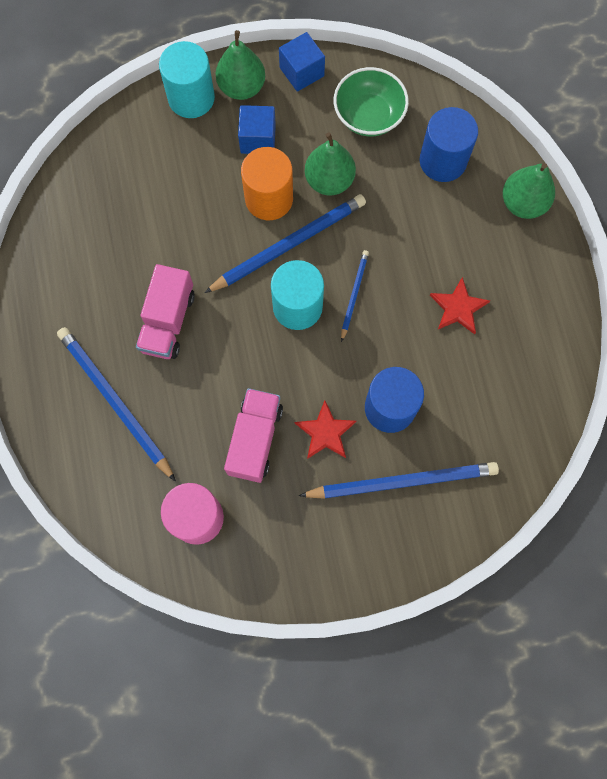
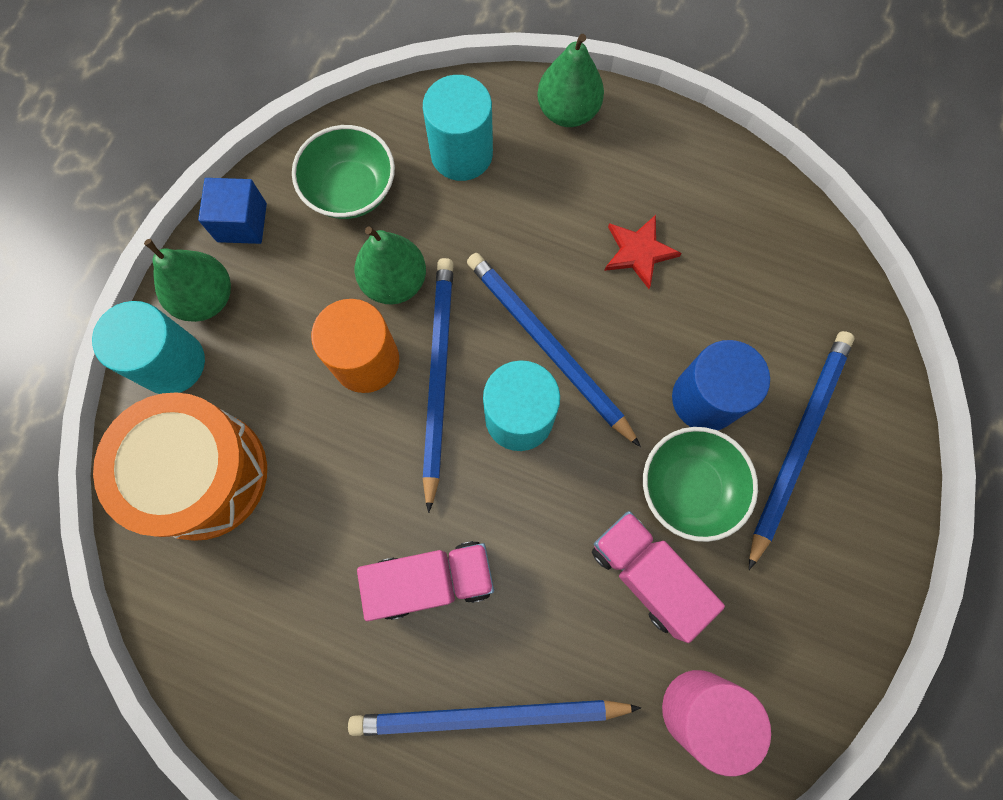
camera: 55 degrees left, 0 degrees up
(141, 160) = (202, 474): none -> orange drum
(168, 321) = (431, 580): pink truck -> pink truck turned 60 degrees counterclockwise
(258, 139) = (284, 323): blue cube -> none
(325, 432) = (689, 488): red star -> green bowl
(354, 295) = (548, 347): blue pencil -> blue pencil, size x1.92
(443, 161) = (461, 154): blue cylinder -> turquoise cylinder

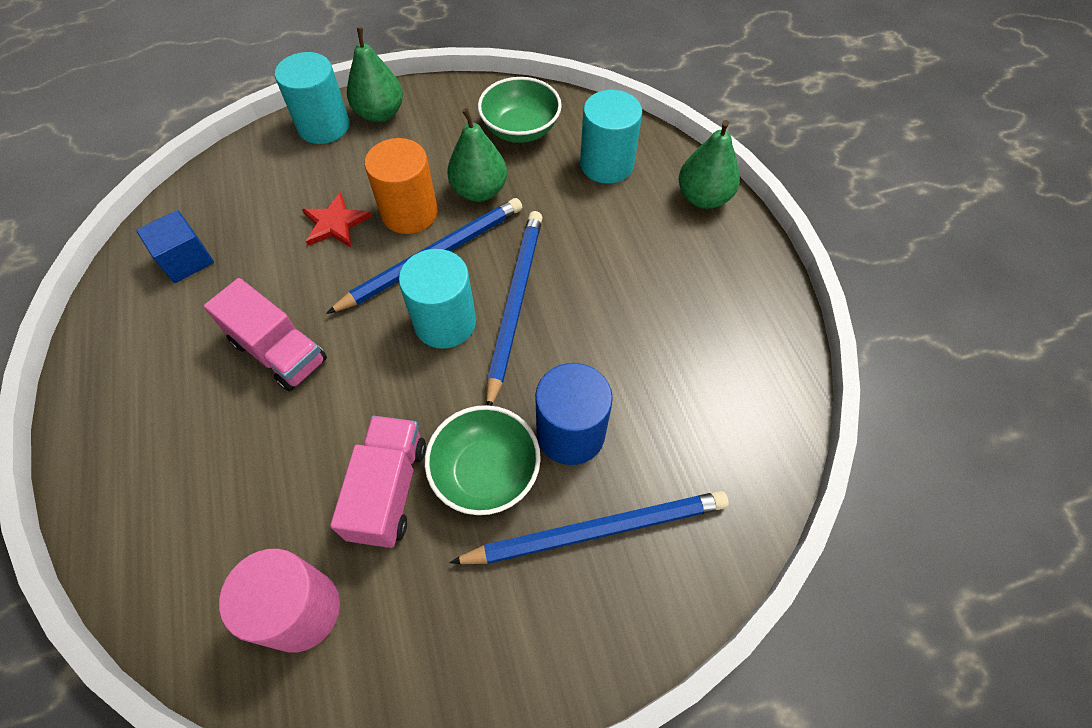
camera: 50 degrees right, 15 degrees down
(202, 474) = (261, 186): orange drum -> none
(242, 222) = (445, 97): blue cube -> blue cube (186, 260)
(489, 716) = (198, 456): blue pencil -> none
(639, 252) = (644, 309): red star -> red star (335, 224)

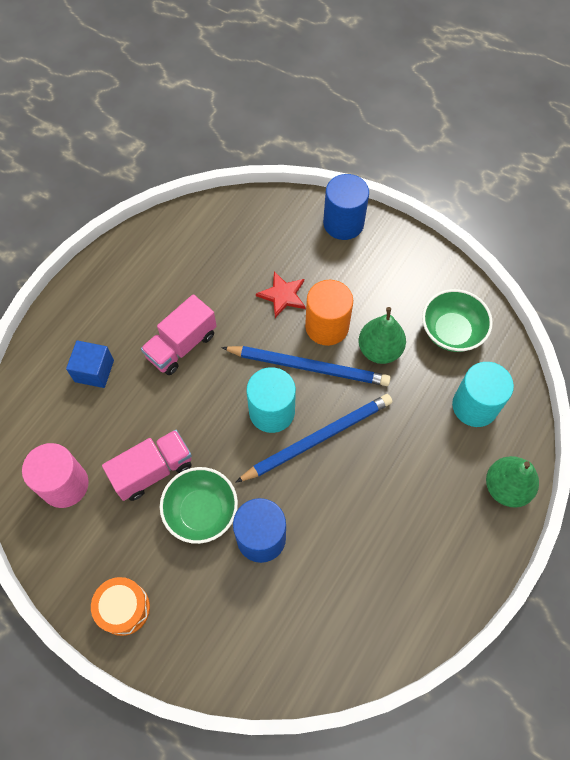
camera: 50 degrees right, 5 degrees up
(186, 260) = (193, 247): blue cube -> blue cube (94, 371)
(279, 351) = (181, 345): pink truck -> pink truck turned 45 degrees clockwise
(324, 126) = (343, 223): turquoise cylinder -> blue cylinder
(380, 114) = (383, 243): green pear -> none
(522, 651) = (124, 608): none -> orange drum
(596, 530) = (215, 596): blue pencil -> none

